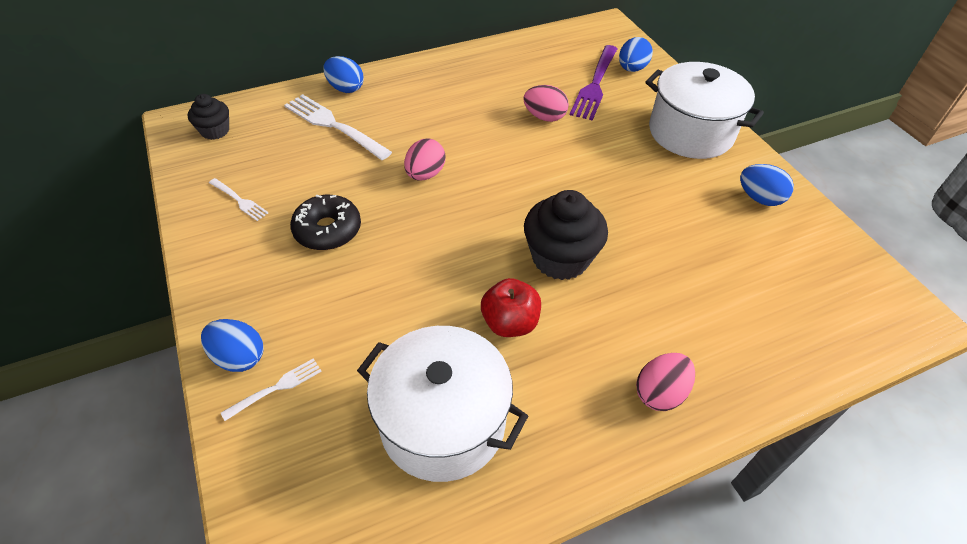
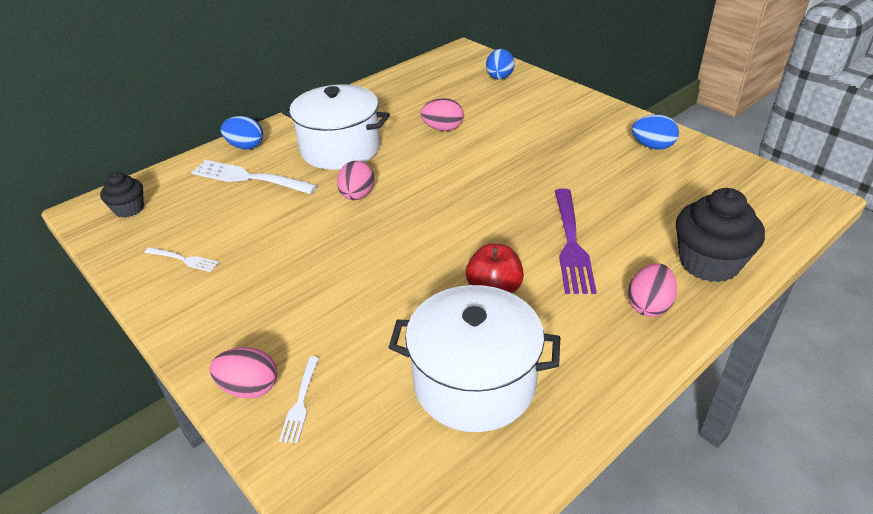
camera: 15 degrees left, 10 degrees down
(239, 357) = (249, 388): blue egg -> pink egg
(276, 388) = (300, 402): white fork -> white fork turned 150 degrees clockwise
(328, 230) = (286, 261): black donut -> none
(560, 258) = (512, 229): black cupcake -> black cupcake (709, 263)
(595, 85) = (474, 96): purple fork -> purple fork (571, 244)
(690, 132) = (572, 113): white pot -> white pot (340, 149)

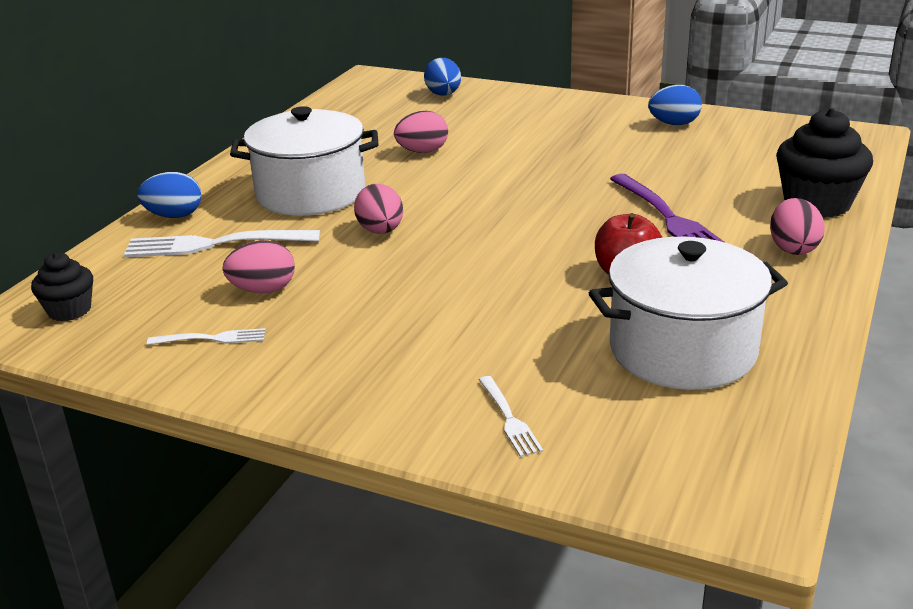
camera: 25 degrees left, 10 degrees down
(249, 388) = (434, 425): pink egg -> pink egg (263, 290)

